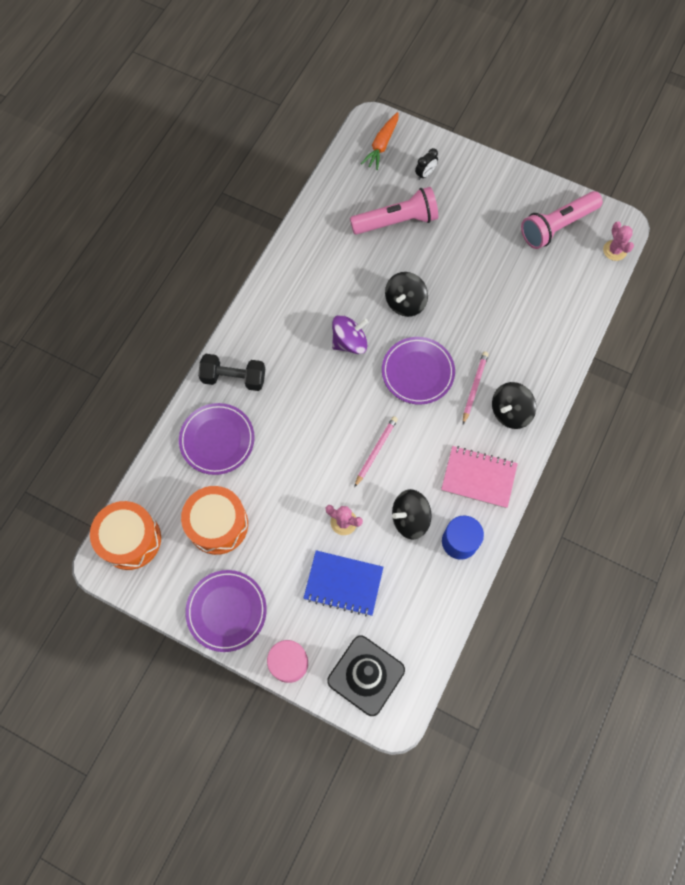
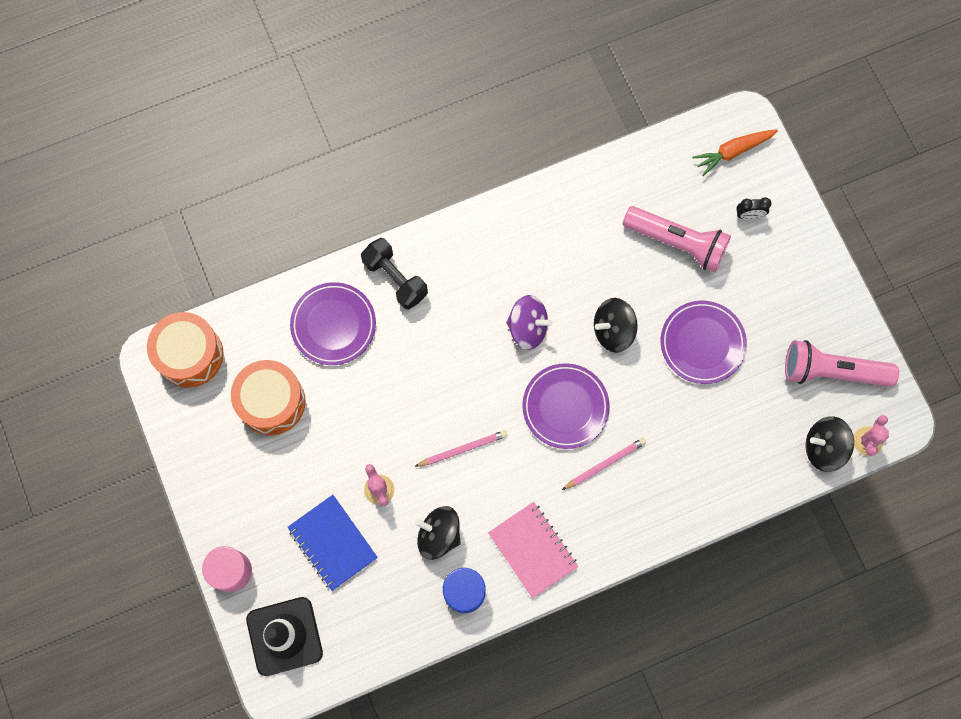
camera: 40 degrees right, 5 degrees up
(226, 611) = (217, 483): purple plate -> purple plate (702, 343)
(510, 412) = (617, 514): black spinning top -> black spinning top (824, 448)

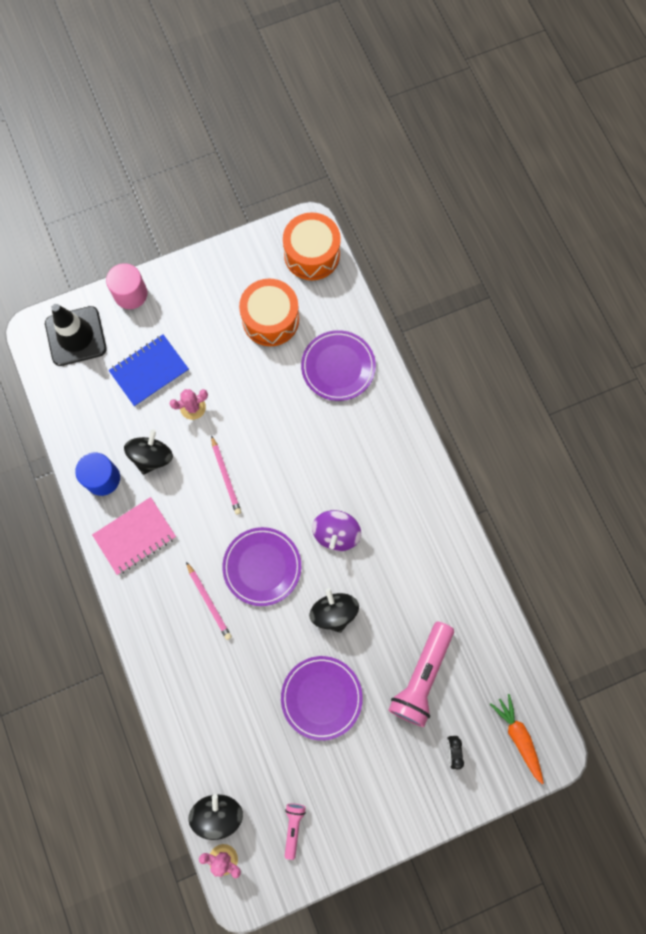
camera: 90 degrees right, 0 degrees up
(395, 278) = (381, 418): black dumbbell -> none
(832, 371) = (293, 827): pink flashlight -> pink flashlight, size x0.48

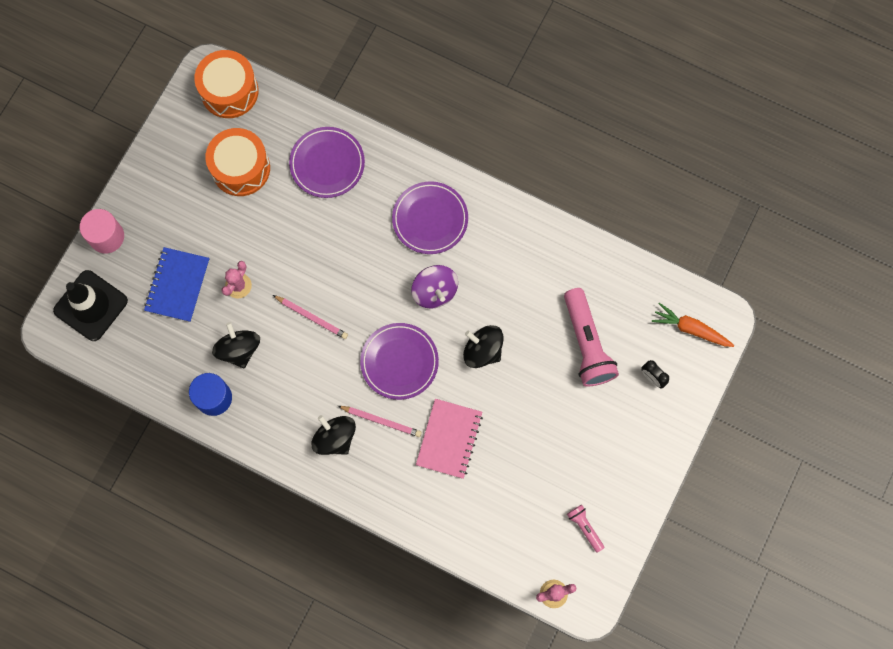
camera: 40 degrees left, 0 degrees up
(135, 536) = (280, 420): pink notebook -> pink notebook (449, 439)
(218, 813) = (522, 565): black spinning top -> black spinning top (335, 438)
(321, 697) = (526, 419): purple plate -> purple plate (430, 219)

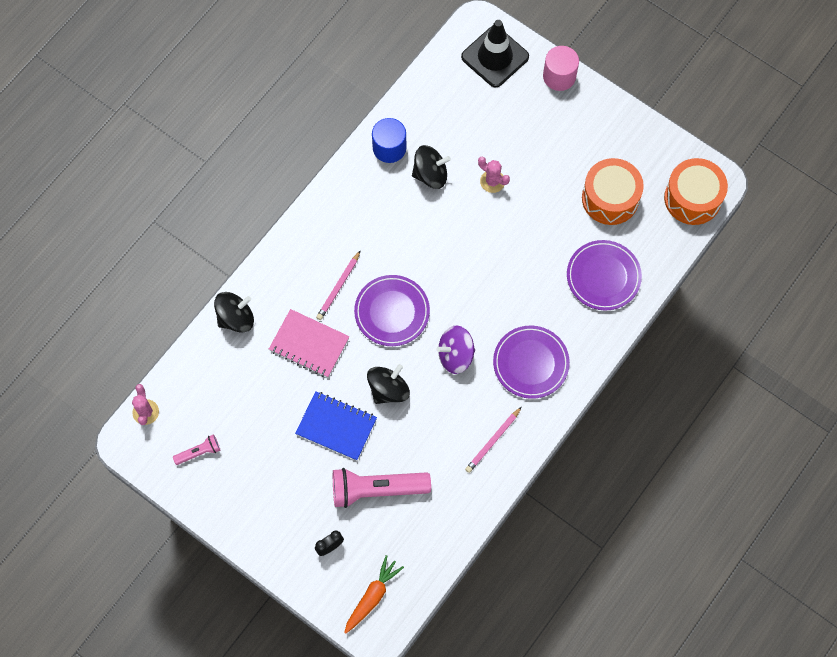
camera: 100 degrees right, 5 degrees down
(177, 285) = (502, 130): blue notebook -> blue notebook (336, 426)
(312, 317) = (450, 241): pink pencil -> pink pencil (493, 441)
(335, 438) = (331, 245): black spinning top -> black spinning top (236, 318)

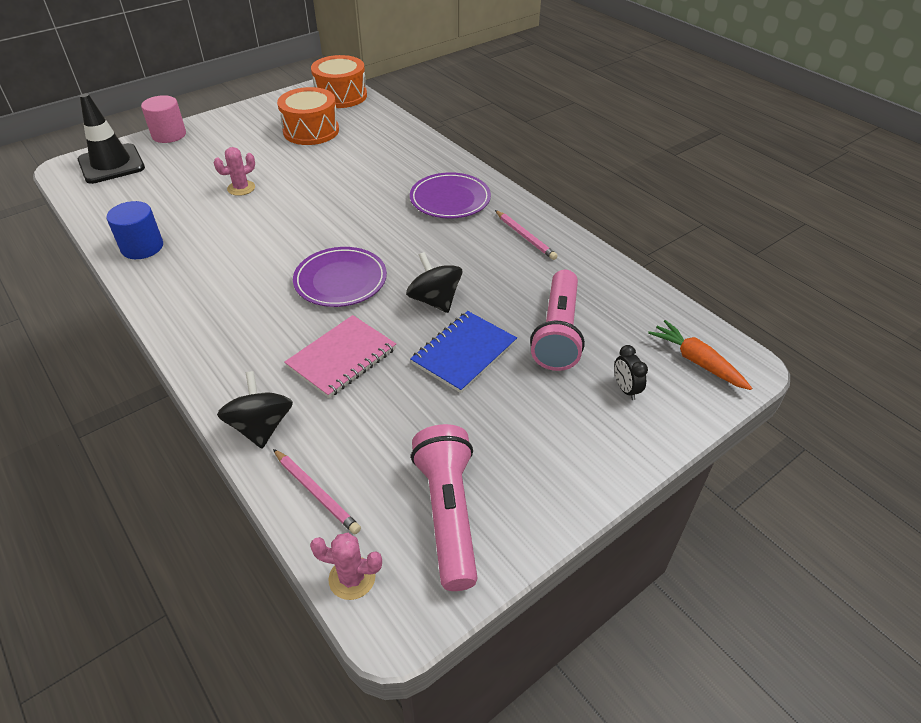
camera: 75 degrees left, 25 degrees down
(199, 452) = (448, 513): pink flashlight -> pink flashlight, size x2.07
(338, 287) = (282, 318): pink pencil -> pink pencil (316, 493)
(430, 174) = (199, 225): black spinning top -> none
(455, 355) = (417, 244): purple spinning top -> none
(603, 276) = (384, 147): purple plate -> none

